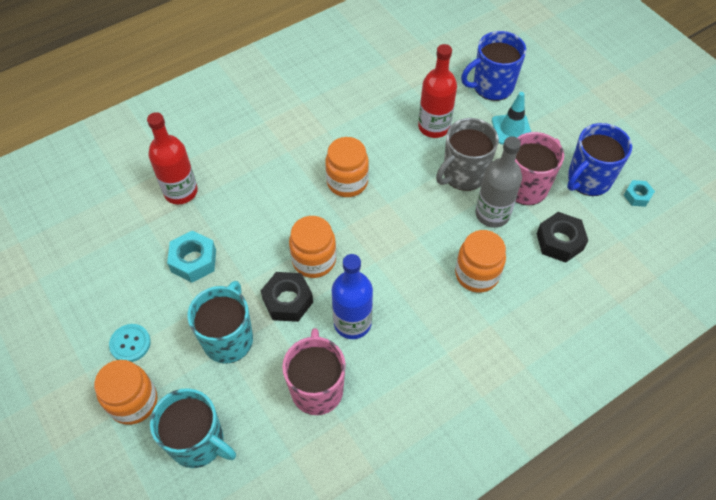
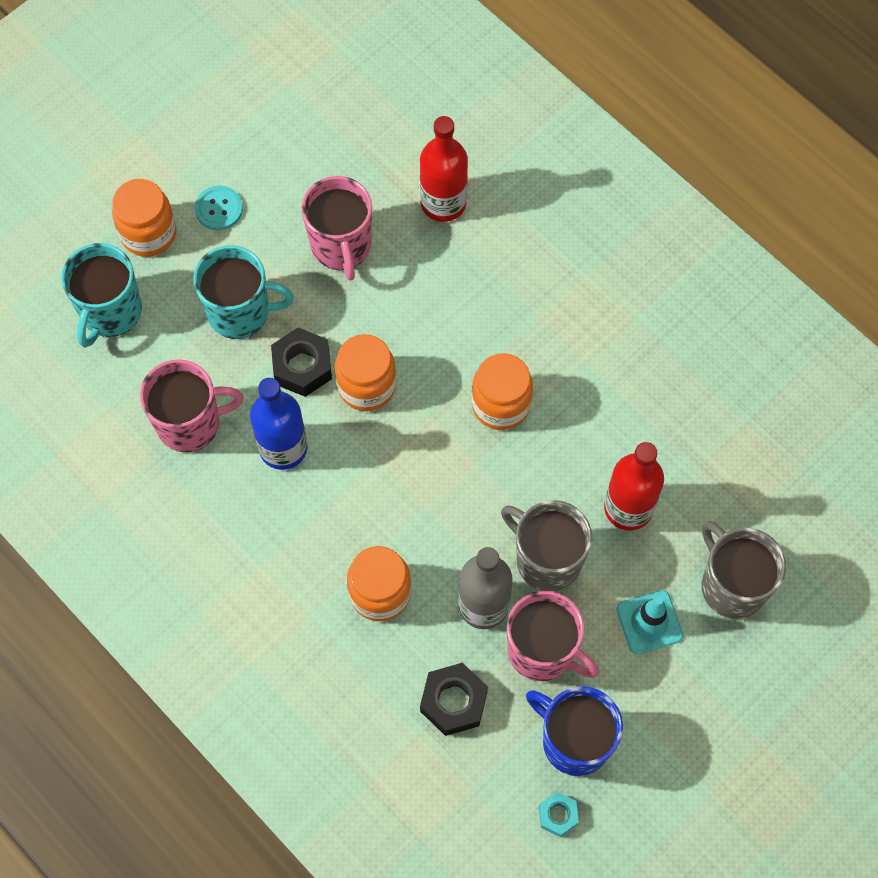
camera: 80 degrees right, 10 degrees up
(193, 261) = (341, 246): turquoise nut -> pink mug
(492, 86) = (732, 586): blue mug -> grey mug

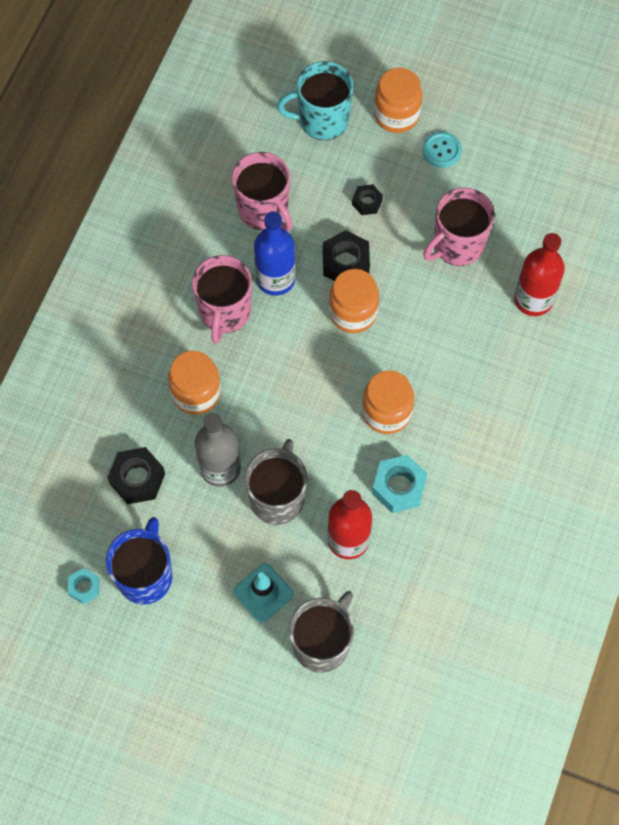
camera: 65 degrees right, 0 degrees up
(240, 312) = (367, 202): turquoise mug -> black nut
(542, 651) = (204, 524): pink mug -> pink mug (225, 312)
(592, 431) = (398, 487): none -> turquoise nut

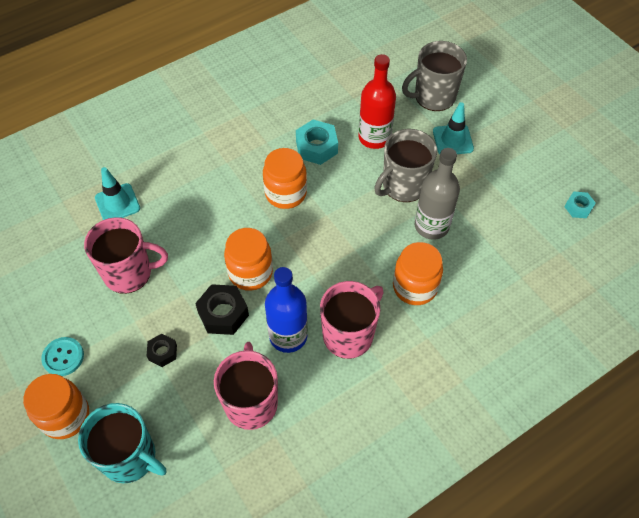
camera: 145 degrees left, 10 degrees down
(137, 479) = (499, 254): black nut -> none
(145, 576) = (529, 191): blue mug -> none
(533, 299) = (117, 203): red bottle -> turquoise traffic cone

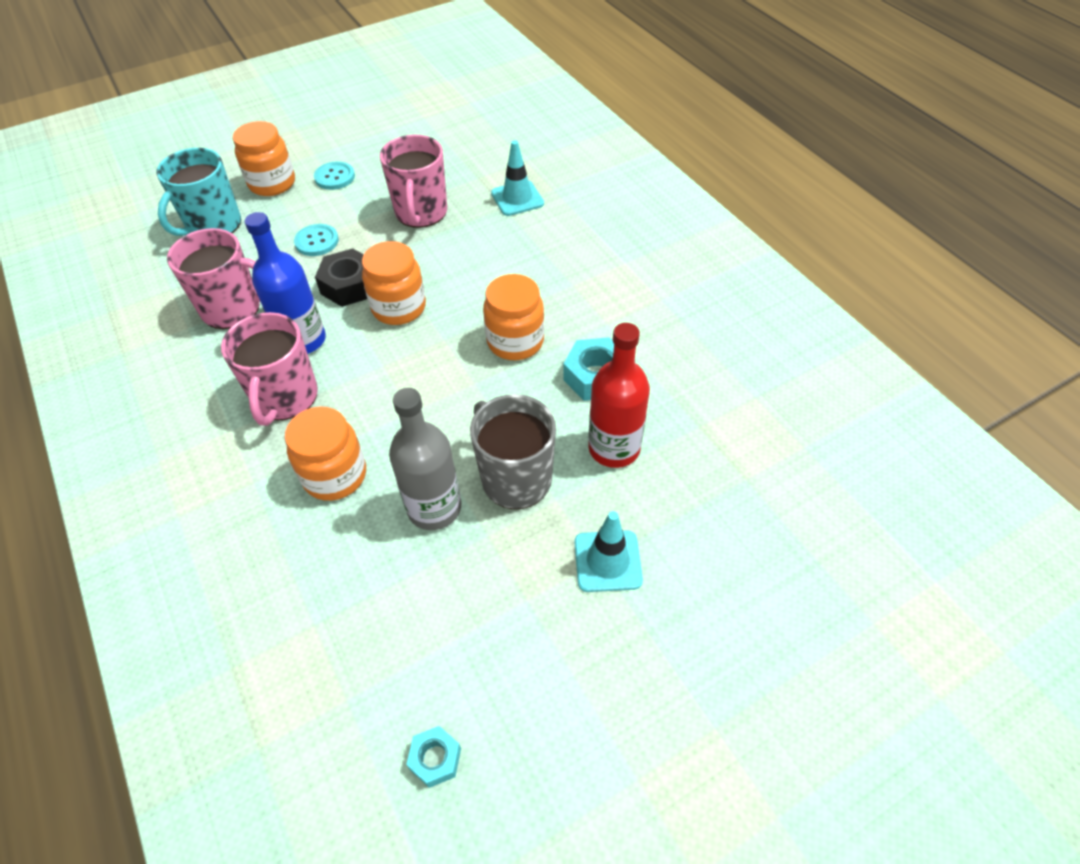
camera: 95 degrees right, 5 degrees down
(163, 352) = (317, 241): black nut -> turquoise button
(349, 335) = (285, 397): pink mug -> pink mug turned 45 degrees clockwise
(433, 97) = (710, 543): grey mug -> none

